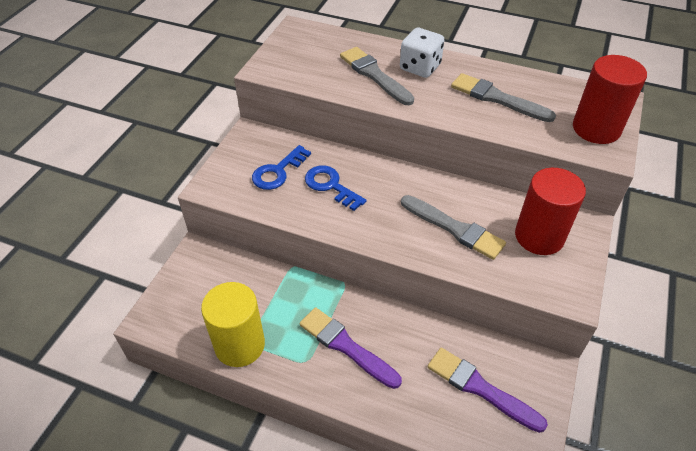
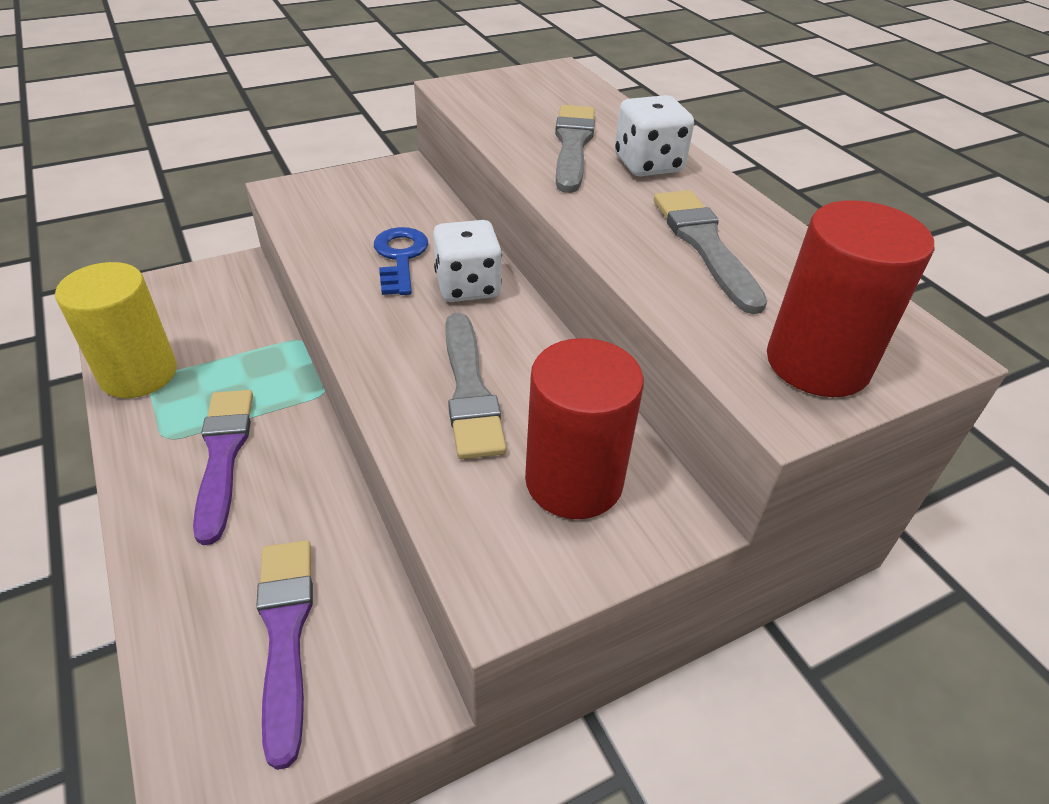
camera: 40 degrees right, 5 degrees down
(278, 172) = (369, 214): blue key -> none
(382, 180) = (467, 286): none -> white dice

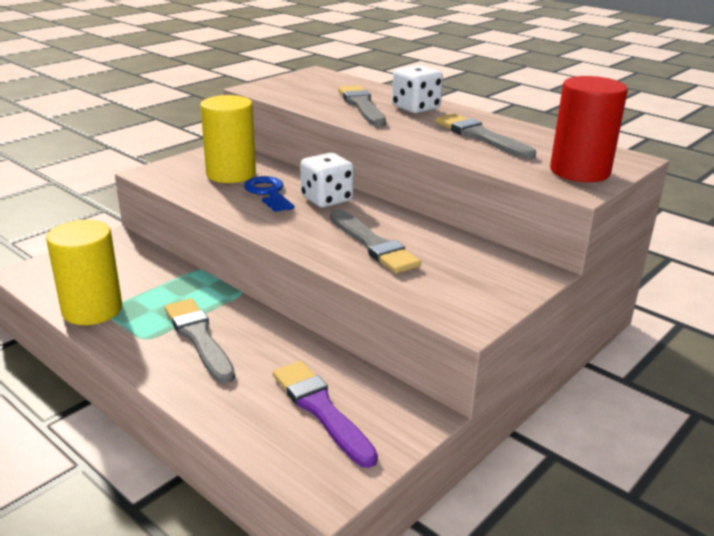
camera: 20 degrees left, 15 degrees down
(223, 456) = (199, 338): purple brush -> grey brush
(378, 213) = (231, 174): none -> yellow cylinder
(574, 481) = (469, 270): red cylinder -> none

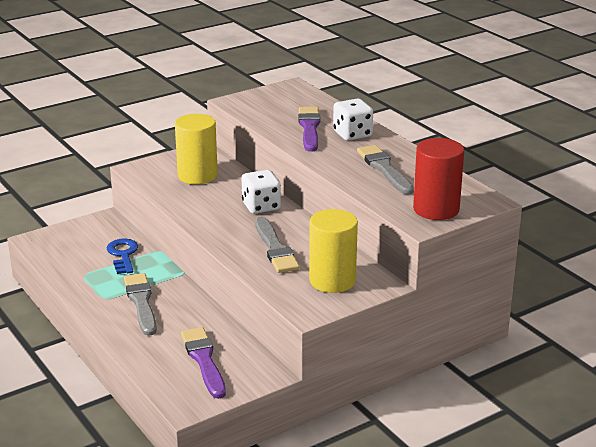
camera: 15 degrees right, 0 degrees up
(92, 310) = (74, 273): yellow cylinder -> yellow cylinder (332, 280)
(268, 193) = (219, 196): blue key -> blue key (123, 255)
(362, 105) = (309, 128): grey brush -> purple brush

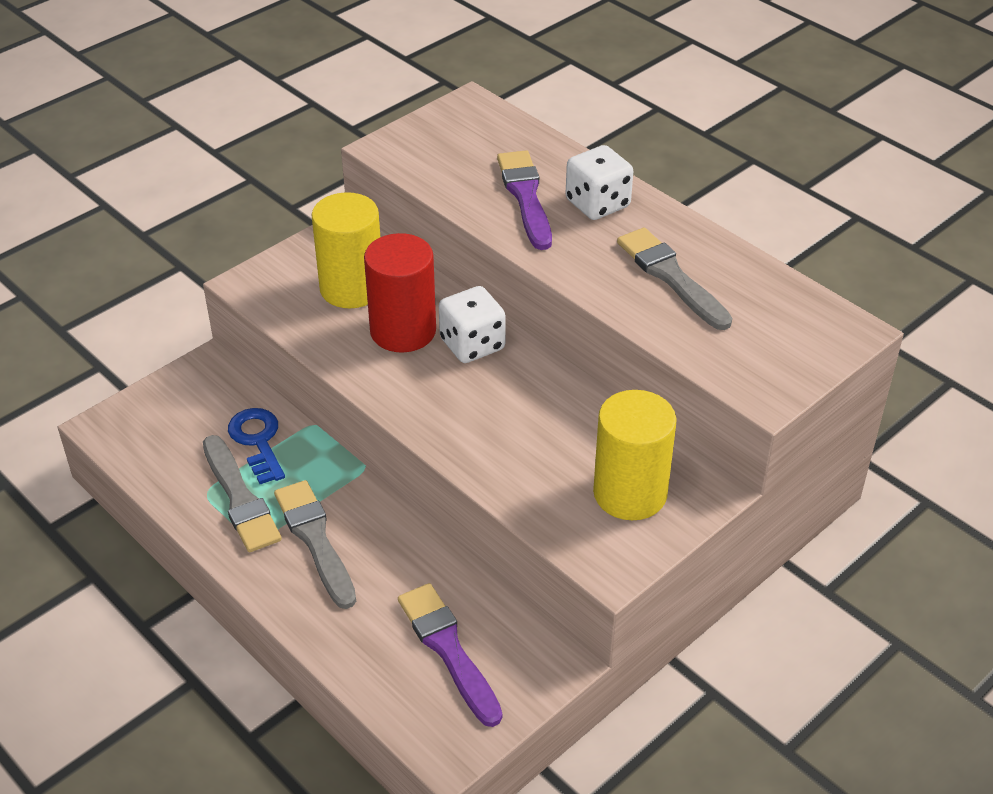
camera: 10 degrees left, 15 degrees up
(275, 248) = (521, 435): grey brush -> grey brush (240, 498)
(436, 209) = (778, 358): red cylinder -> red cylinder (403, 331)

